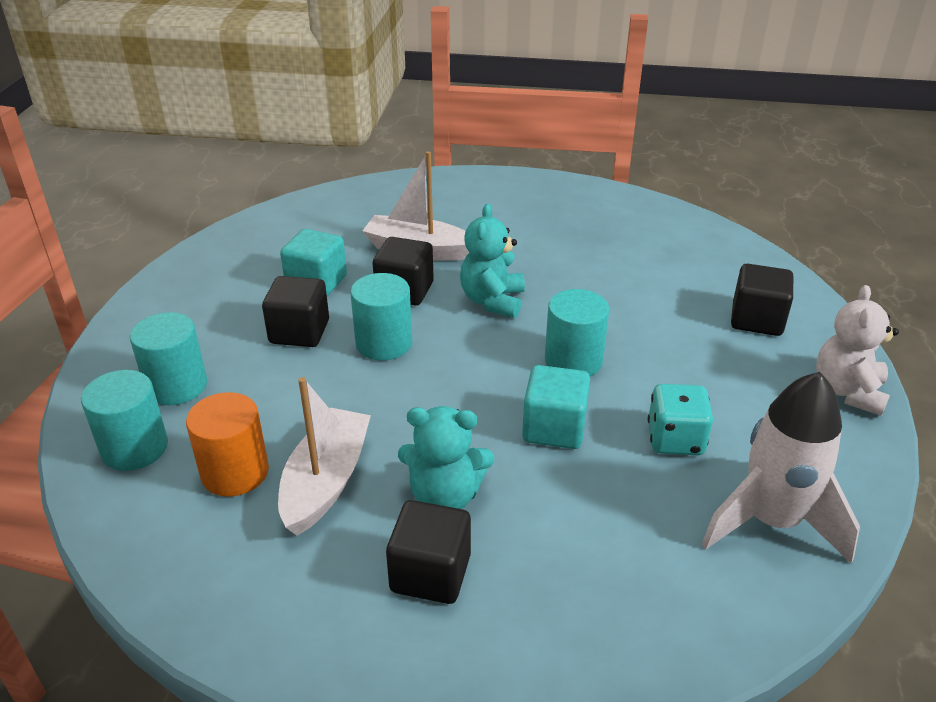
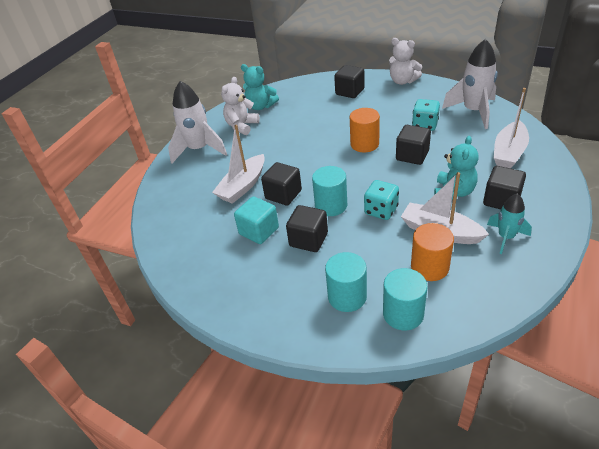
camera: 70 degrees left, 5 degrees up
(314, 579) = (506, 237): none -> turquoise rocket
(377, 401) = (381, 210): none -> turquoise dice
(492, 301) = (306, 163): turquoise teddy bear -> turquoise teddy bear (260, 106)
(502, 194) = (199, 149): none -> white rocket
(554, 428) = (412, 155): turquoise cube -> black cube
(573, 361) = (364, 144): turquoise cylinder -> orange cylinder
(580, 219) = (242, 126): none -> white teddy bear
(615, 590) = (509, 152): none -> white boat

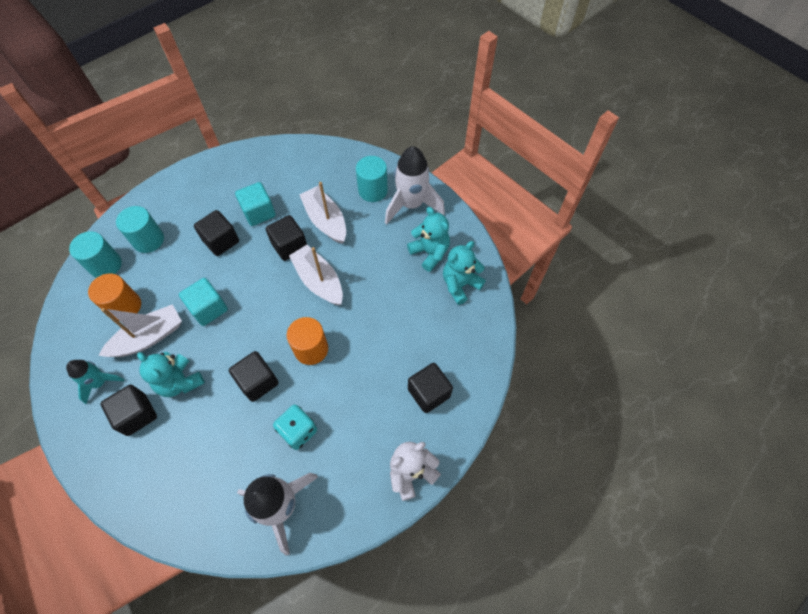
camera: 110 degrees right, 20 degrees up
(242, 126) = (430, 253): white teddy bear -> turquoise teddy bear
(331, 205) = (246, 274): turquoise cylinder -> turquoise cylinder (373, 190)
(381, 210) = (208, 308): turquoise dice -> turquoise cube
(509, 152) = (187, 481): white boat -> white boat (319, 281)

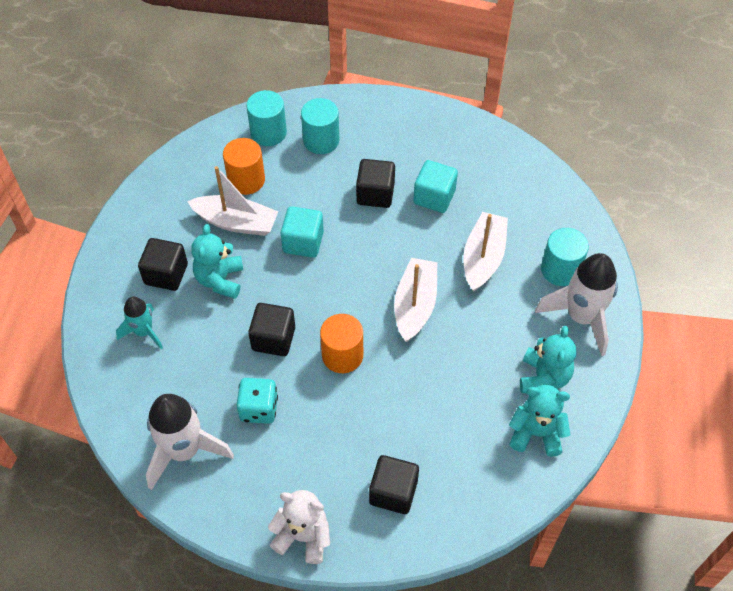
camera: 50 degrees right, 5 degrees down
(100, 383) = (168, 224): turquoise rocket -> turquoise rocket (144, 332)
(289, 246) = (426, 251): black cube -> none

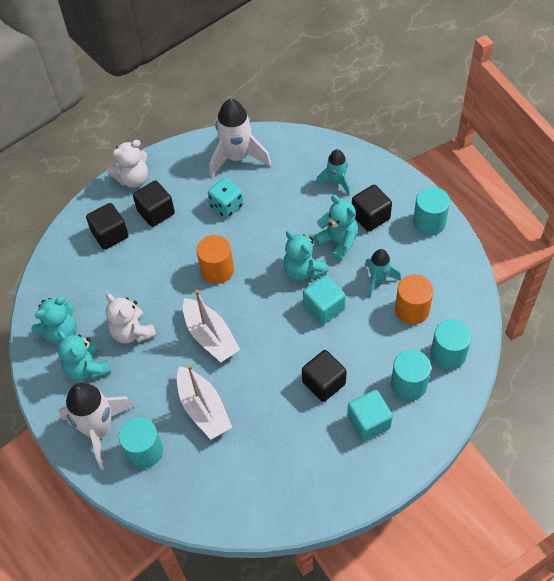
camera: 135 degrees right, 0 degrees up
(135, 225) = (429, 222): none -> turquoise cylinder
(236, 222) = (378, 280): white boat -> turquoise rocket
(273, 338) = (265, 242): black cube -> black cube (156, 212)
(278, 285) = (303, 270): none -> turquoise teddy bear
(434, 197) = (284, 420): turquoise cube -> turquoise cube (368, 422)
(474, 371) = (132, 332): none -> white teddy bear

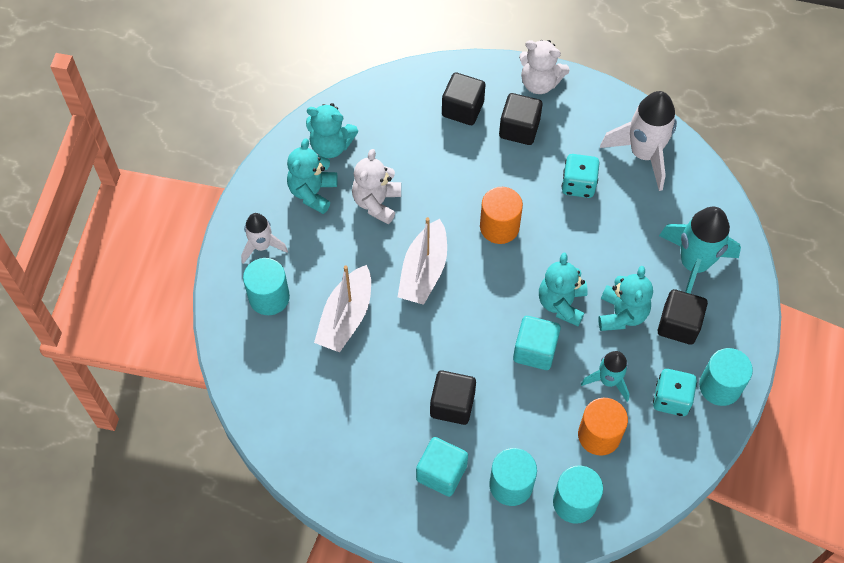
camera: 50 degrees right, 5 degrees up
(99, 430) = (262, 246): white rocket -> white rocket, size x0.58
(336, 182) = (693, 264): turquoise rocket -> turquoise rocket, size x1.72
(417, 254) = (671, 399): none -> turquoise dice

